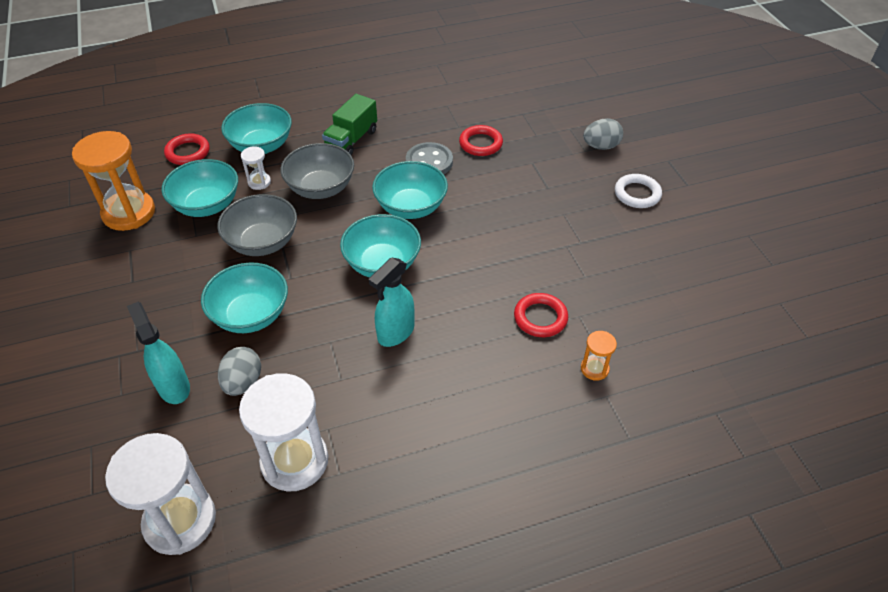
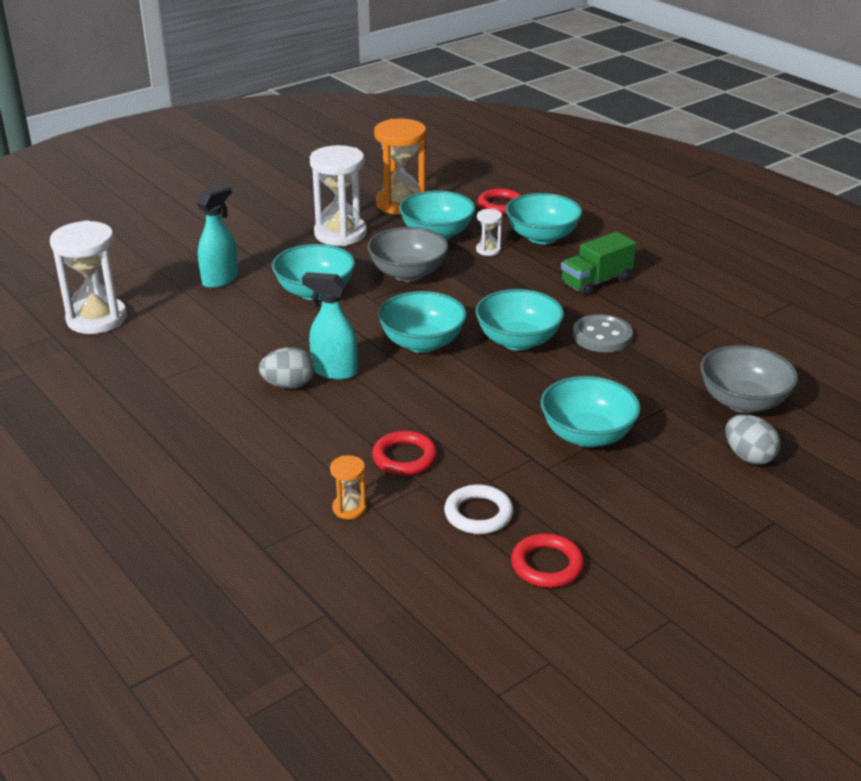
camera: 70 degrees right, 15 degrees down
(243, 382) = (238, 308): grey egg -> grey egg (288, 385)
(294, 461) = (167, 354): white hourglass -> white hourglass (340, 234)
(321, 188) = (506, 283): grey bowl -> grey bowl (743, 402)
(351, 140) = (596, 282): green truck -> green truck turned 45 degrees counterclockwise
(480, 143) = (666, 363): red ring -> red ring (547, 565)
(550, 210) = (587, 435): none -> turquoise bowl
(637, 194) = (675, 502): white ring -> white ring (478, 514)

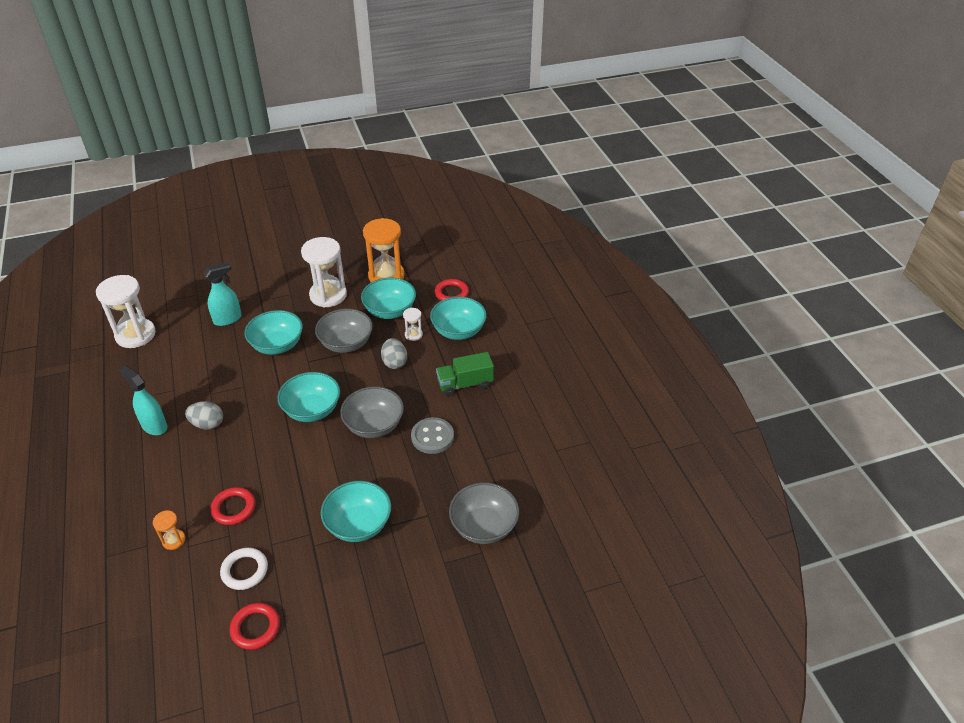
camera: 20 degrees right, 10 degrees up
(334, 371) = (242, 420): turquoise spray bottle -> turquoise spray bottle (154, 426)
(518, 341) = (374, 425): turquoise bowl -> grey bowl
(748, 456) = (450, 578): grey egg -> grey egg (394, 362)

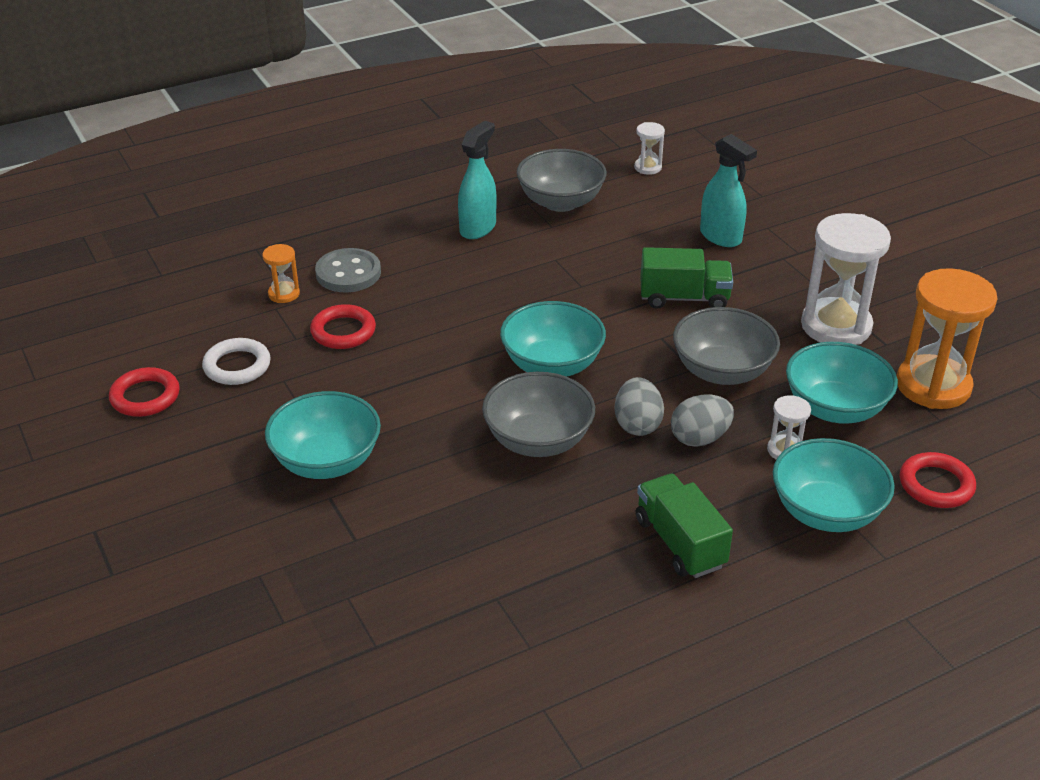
camera: 80 degrees right, 5 degrees down
(135, 335) = (648, 167): white hourglass -> white hourglass, size x0.46
(207, 424) = (494, 271): grey egg -> grey egg (637, 425)
(277, 345) = (684, 298): turquoise bowl -> green truck
(432, 437) = (531, 518): grey button -> grey button (348, 273)
(484, 526) = (338, 617): grey bowl -> grey bowl (560, 202)

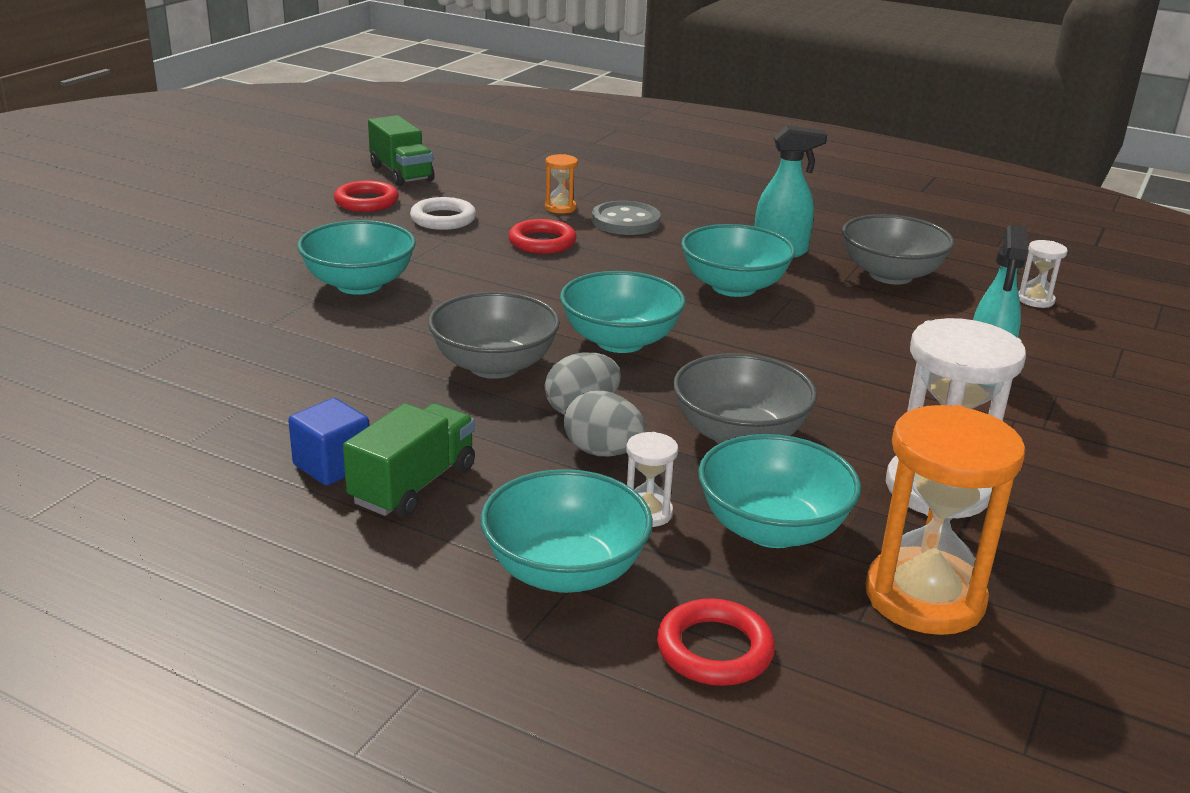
camera: 55 degrees right, 10 degrees down
(515, 276) = (734, 287): none -> turquoise bowl
(624, 575) = (332, 465): none -> blue cube
(684, 298) = (836, 379): green truck -> green truck (401, 173)

